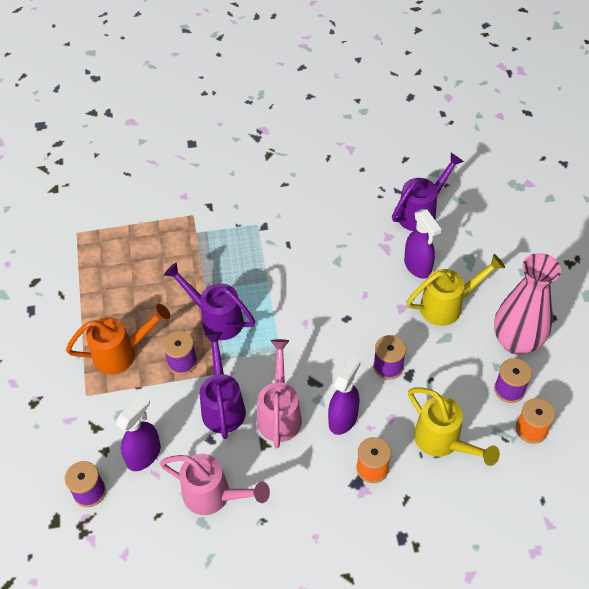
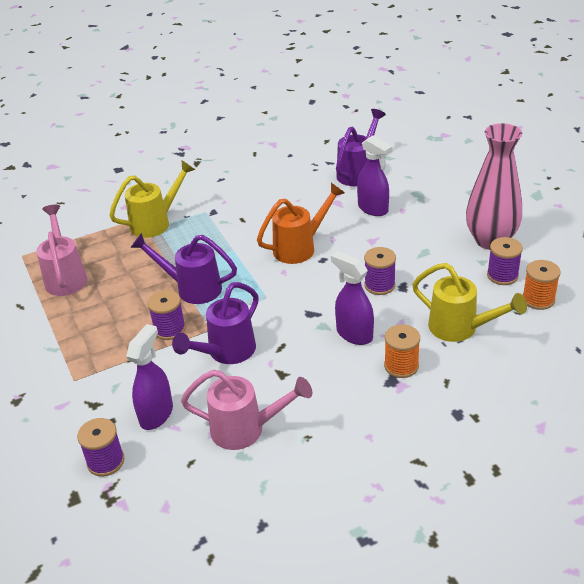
camera: 15 degrees left, 15 degrees down
(122, 353) = (103, 337): orange watering can -> orange watering can (300, 247)
(223, 405) = (226, 353): purple watering can -> purple watering can turned 120 degrees counterclockwise
(280, 413) = (288, 345): pink watering can -> pink watering can (65, 276)
(343, 418) = (354, 334): purple spray bottle -> purple spray bottle turned 60 degrees counterclockwise
(448, 305) = (415, 229): yellow watering can -> yellow watering can (156, 222)

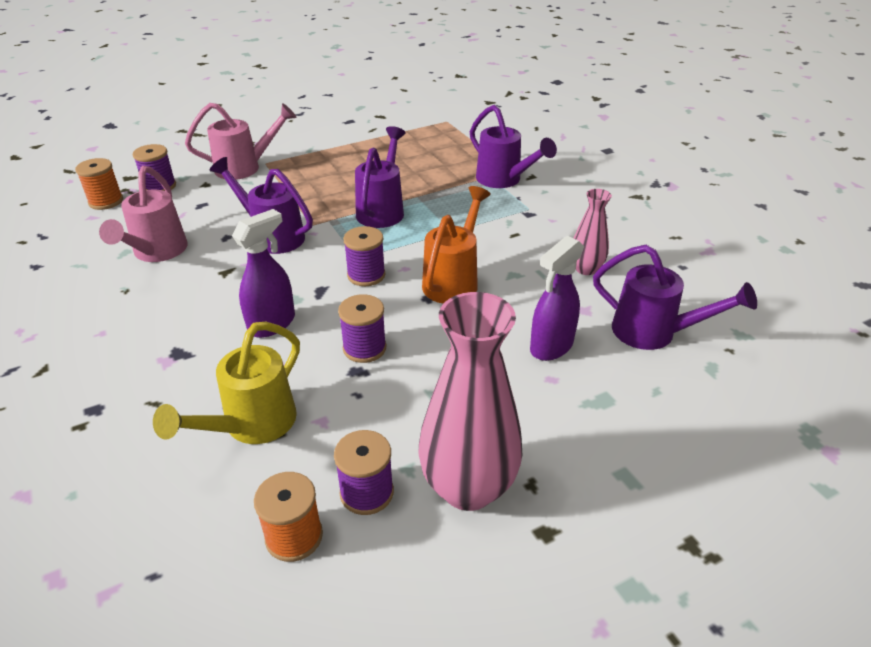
camera: 85 degrees right, 0 degrees up
(65, 276) = (412, 144): pink watering can -> pink watering can (245, 168)
(156, 222) = (504, 180): yellow watering can -> purple watering can
(156, 414) = (203, 204): purple spray bottle -> none
(169, 329) = (319, 202): purple spool -> purple spool (366, 275)
(290, 191) = (585, 269): none -> pink vase
(300, 247) = (454, 280): orange watering can -> orange watering can turned 120 degrees counterclockwise
(401, 366) = (200, 362): orange spool -> orange spool (106, 201)

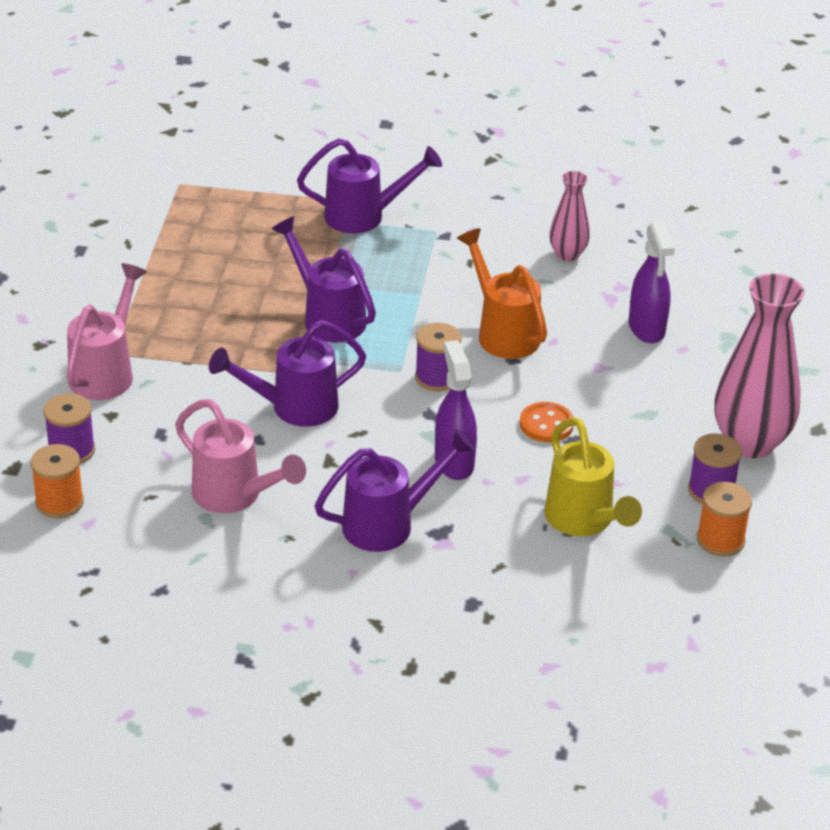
camera: 55 degrees left, 0 degrees up
(364, 348) = (546, 424): purple spool -> orange button
(654, 333) = (684, 271): purple watering can -> purple watering can (389, 524)

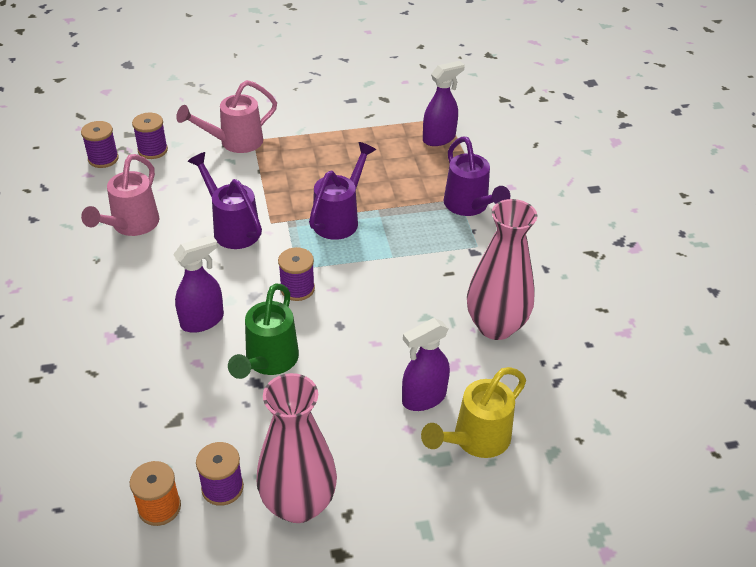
camera: 70 degrees right, 5 degrees up
(59, 502) = (103, 159): orange spool -> purple spool
(106, 371) = (234, 142): pink watering can -> pink watering can turned 150 degrees clockwise
(218, 202) = (439, 138): none -> purple spray bottle
(389, 524) = (124, 304): purple watering can -> none
(503, 332) = (371, 311): orange watering can -> none
(546, 424) = (268, 362): orange button -> green watering can
(567, 254) = (495, 326): pink vase -> pink vase, size x1.87
(584, 522) = (157, 411): yellow watering can -> yellow watering can (474, 440)

